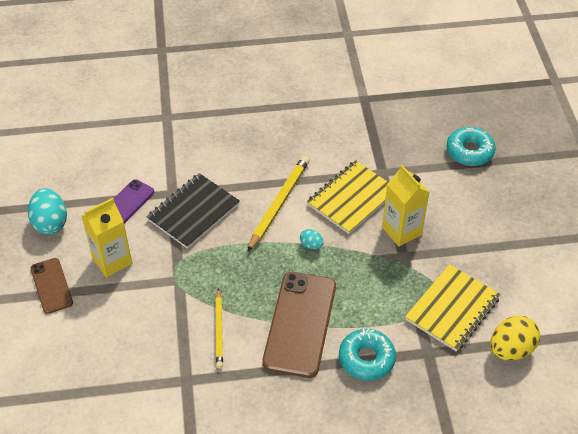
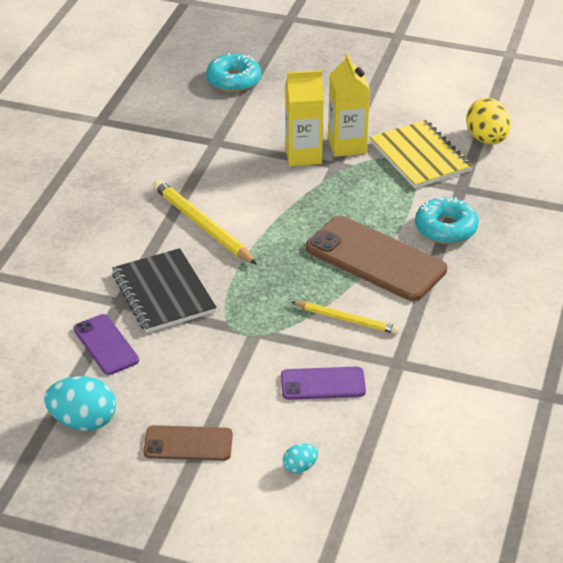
camera: 65 degrees left, 10 degrees down
(112, 261) = (187, 380): yellow carton -> yellow carton (347, 145)
(142, 340) = (323, 384): none -> purple phone
(311, 245) = (277, 220): turquoise egg -> turquoise egg (300, 467)
(352, 198) = (235, 173): yellow notebook -> none

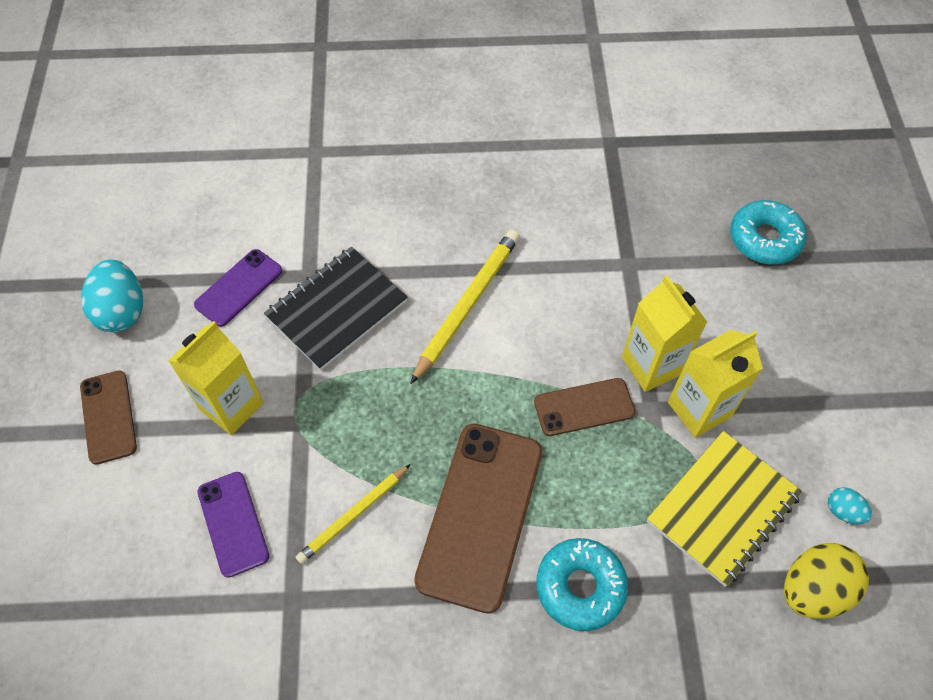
camera: 70 degrees right, 20 degrees up
(219, 368) = (231, 406): none -> yellow carton
(300, 467) = (93, 541): turquoise egg -> turquoise egg (843, 511)
(318, 193) = (584, 407): none -> brown phone
(346, 319) = (353, 515): yellow pencil -> yellow pencil turned 45 degrees clockwise

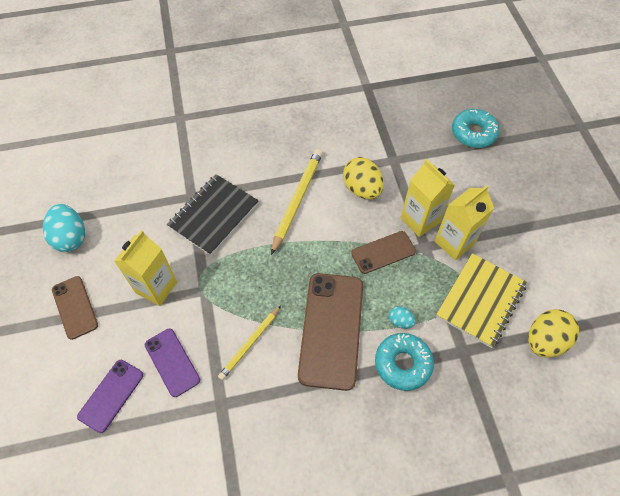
camera: 10 degrees left, 0 degrees up
(239, 288) = (146, 211): purple phone -> purple phone (111, 395)
(570, 302) = (362, 189): none -> yellow egg
(843, 511) = (553, 290): turquoise egg -> turquoise egg (400, 321)

